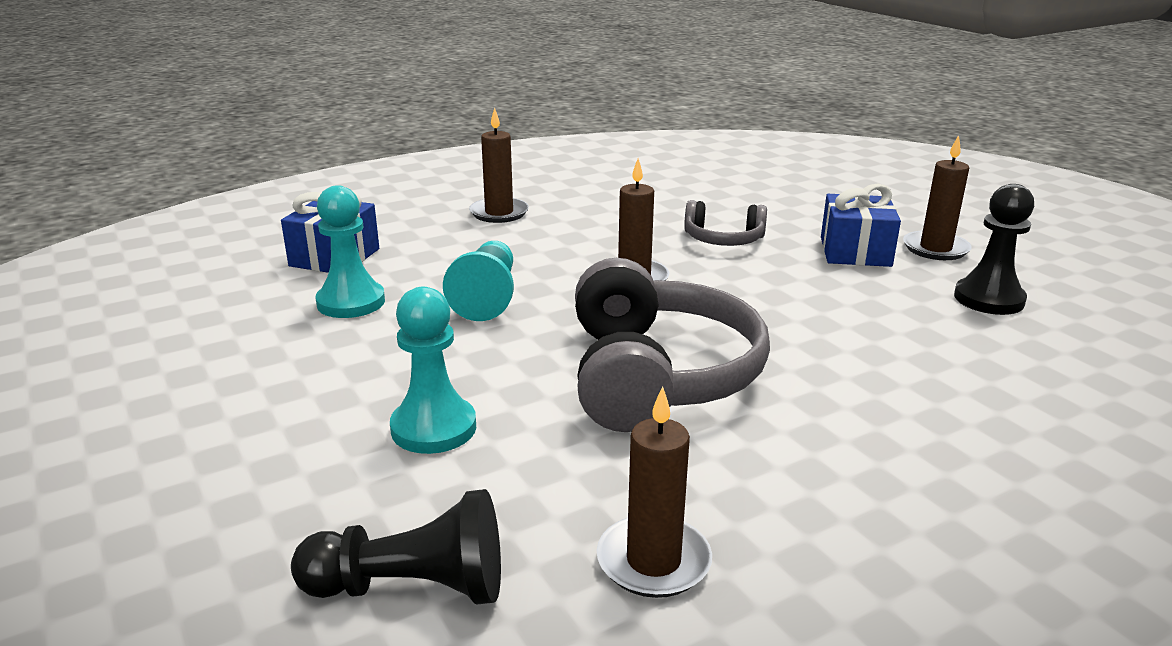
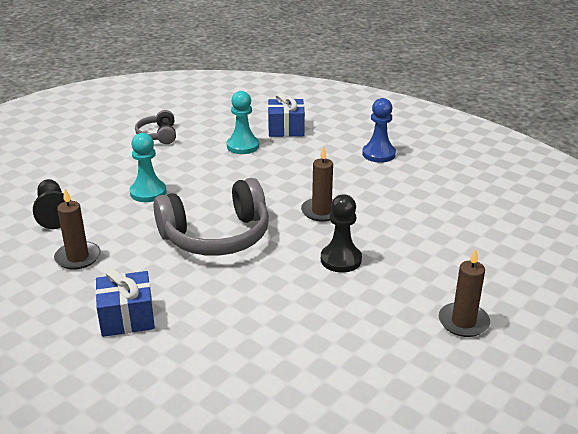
camera: 70 degrees right, 5 degrees up
(487, 297) = (270, 176): turquoise pawn -> none
(499, 213) = (378, 154): brown candle -> blue pawn
(723, 239) = (403, 232): grey headphones -> grey headphones (158, 135)
(855, 252) = (426, 286): blue gift -> blue gift (127, 317)
(988, 299) = (387, 347): black pawn -> black pawn (341, 260)

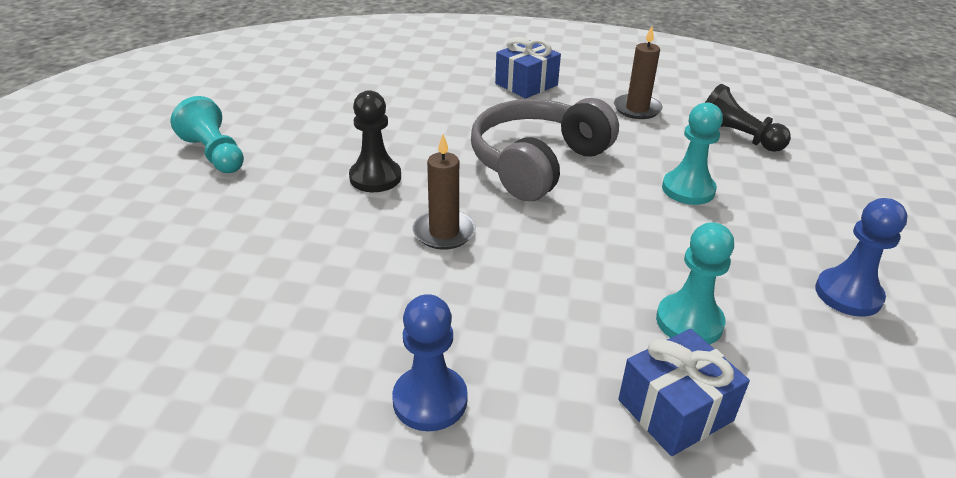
camera: 150 degrees right, 5 degrees up
(158, 135) = (848, 294): grey headphones -> blue pawn
(463, 322) = (215, 154): brown candle -> turquoise pawn

